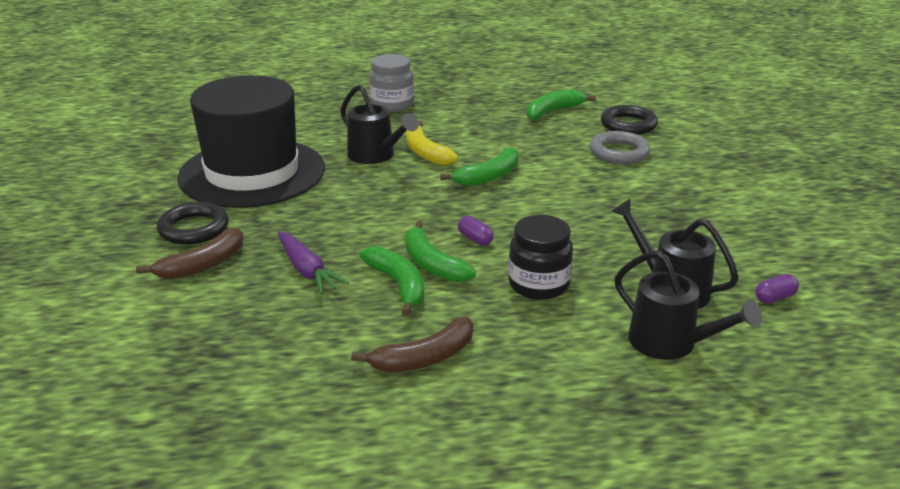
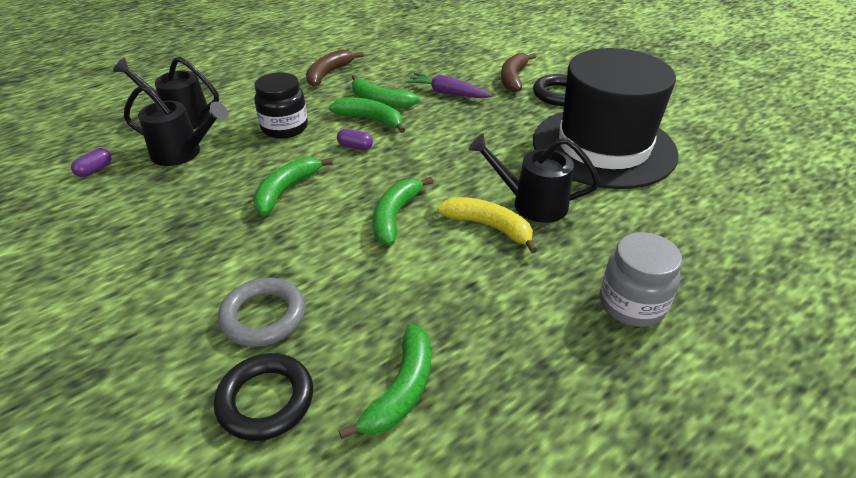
camera: 150 degrees right, 10 degrees up
(569, 219) = (286, 190): none -> green banana

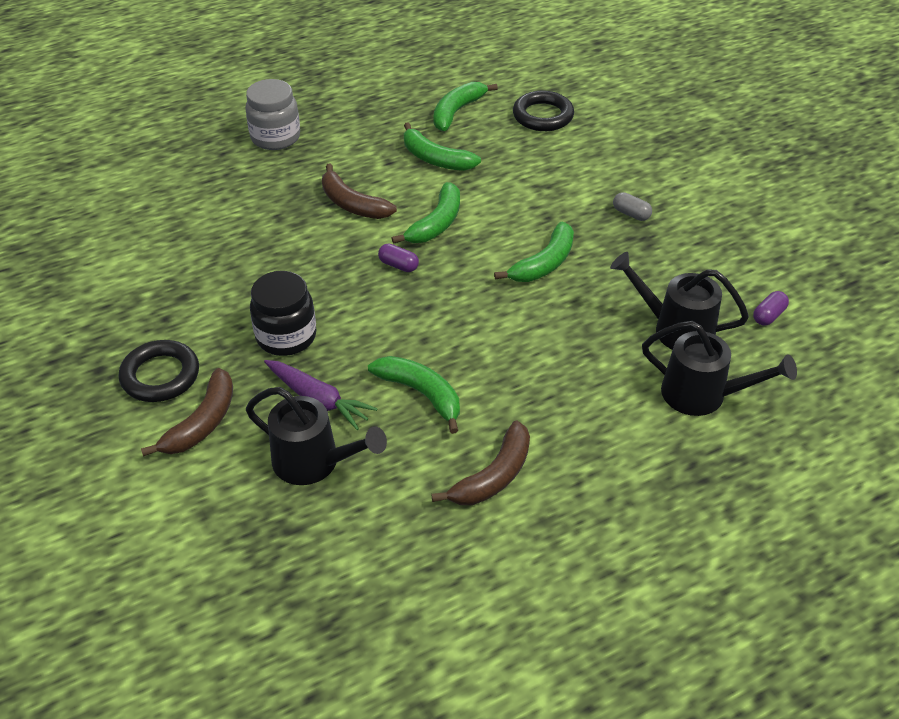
camera: 170 degrees left, 5 degrees up
(183, 250) = (631, 214): none -> grey capsule
(263, 316) = (551, 159): grey ring -> none
(284, 128) = (555, 357): black jar -> black jar (286, 336)
(355, 147) = (466, 313): purple capsule -> purple capsule (398, 265)
(371, 120) = (440, 357): green banana -> green banana (435, 159)
(489, 227) = (352, 204): yellow banana -> brown banana
(531, 203) = (301, 221): black watering can -> black watering can (315, 462)
(603, 147) = (176, 278): black hat -> none

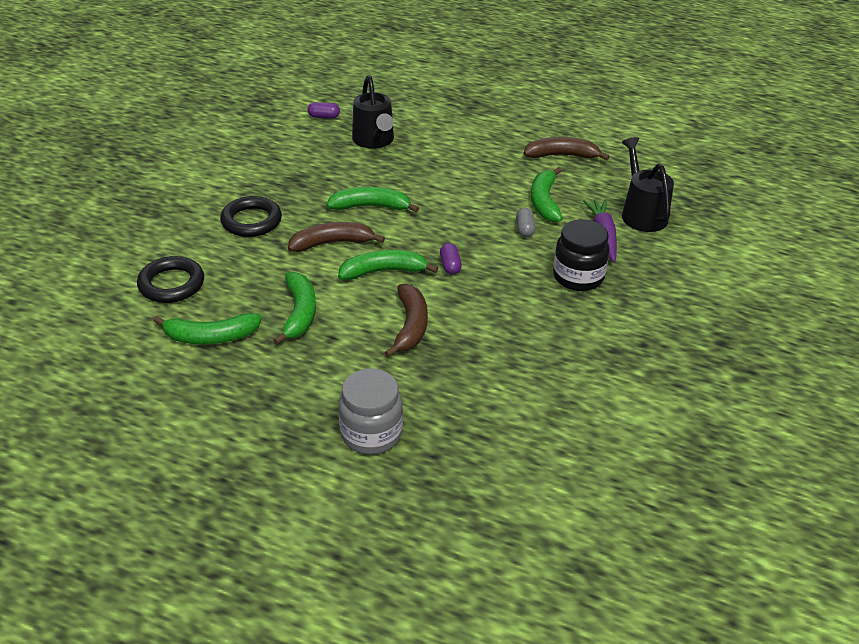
camera: 130 degrees left, 5 degrees down
(160, 375) = (683, 310): black ring -> black ring (251, 221)
(202, 422) = (683, 269): brown banana -> brown banana (332, 243)
(631, 214) = (273, 193): grey capsule -> grey capsule (525, 229)
(703, 395) = (417, 117): black watering can -> none

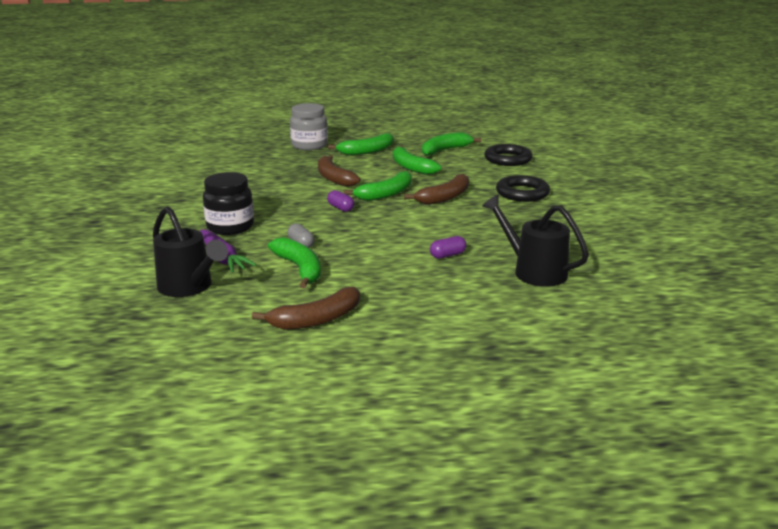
camera: 150 degrees right, 15 degrees down
(324, 117) = (623, 277): purple capsule -> purple capsule (447, 255)
(371, 207) = (451, 223): green banana -> green banana (367, 151)

